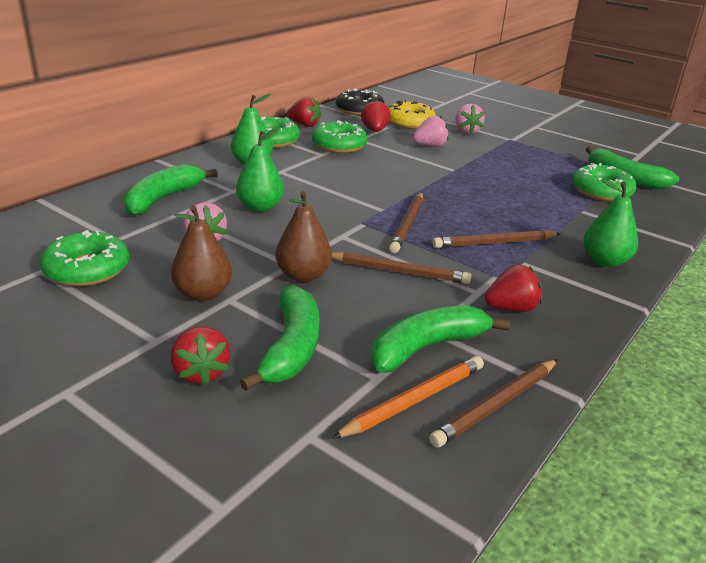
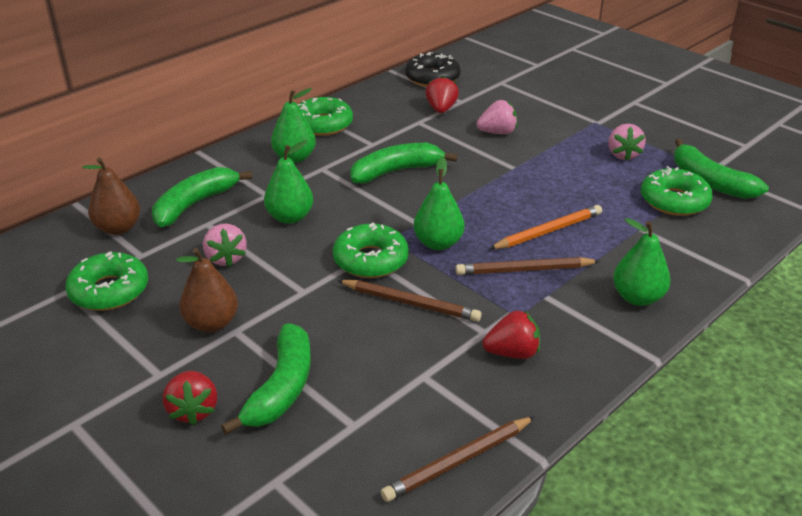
camera: 10 degrees right, 5 degrees up
(303, 275) = (313, 305): brown pear -> brown pear (118, 228)
(304, 125) = (364, 101): red strawberry -> none
(339, 145) = (395, 132): green donut -> green donut (370, 260)
(407, 224) = (438, 243): brown pencil -> green pear
(409, 123) = (485, 97): yellow donut -> none
(414, 400) = (381, 451): orange pencil -> orange pencil (548, 231)
(427, 347) = (411, 395): green banana -> green banana (396, 171)
(466, 131) = (548, 109): pink strawberry -> pink strawberry (623, 155)

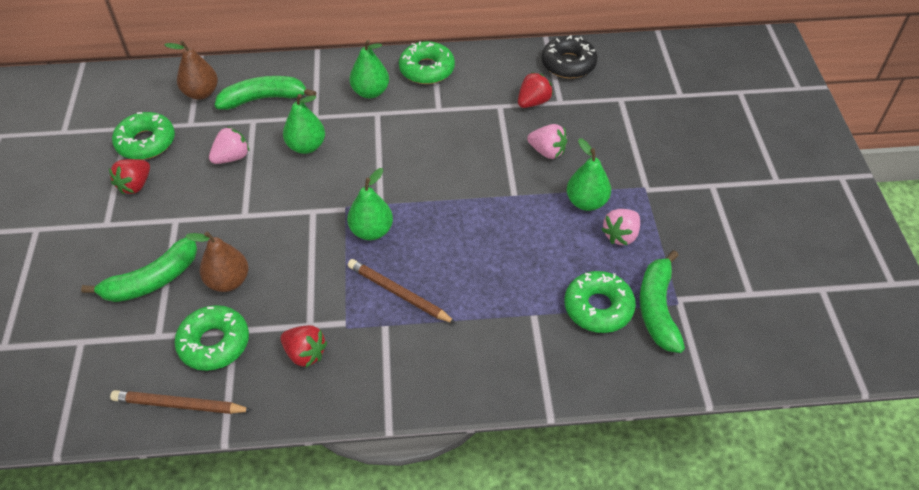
camera: 40 degrees right, 15 degrees up
(193, 410) = (95, 262): red strawberry -> red strawberry (135, 185)
(212, 323) = (169, 205): brown pear -> brown pear (228, 281)
(226, 258) = (232, 157): pink strawberry -> pink strawberry turned 150 degrees counterclockwise
(370, 260) = (312, 216): green donut -> green donut (214, 343)
(396, 171) = (423, 146): green banana -> none
(411, 303) = (294, 269): brown pencil -> none
(548, 231) = (460, 271): orange pencil -> none
(637, 297) = (445, 372): green pear -> green pear (586, 202)

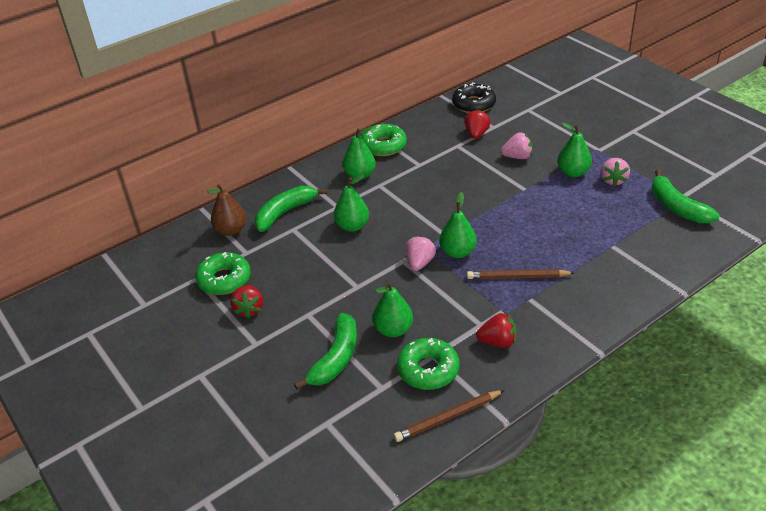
camera: 30 degrees left, 10 degrees down
(228, 281) = (393, 330): brown pear -> green pear
(232, 157) = (304, 258): pink strawberry -> pink strawberry (419, 263)
(598, 307) = (644, 223): green donut -> none

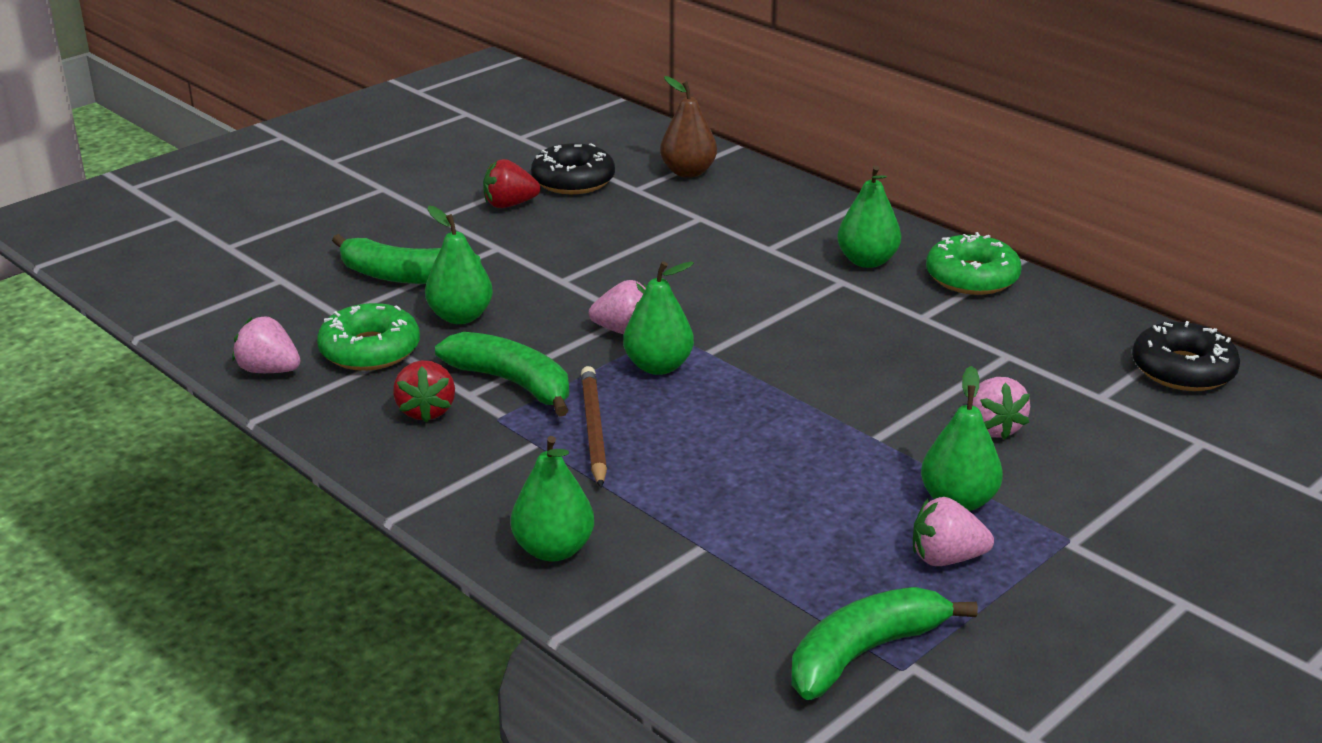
camera: 80 degrees right, 10 degrees down
(224, 279) = (573, 180): green donut -> black donut
(285, 213) = (741, 207): green banana -> green banana (512, 383)
(352, 226) = (716, 265): green pear -> green pear (553, 549)
(448, 418) = (269, 370): brown pencil -> pink strawberry
(476, 134) = (1060, 376): red strawberry -> none

